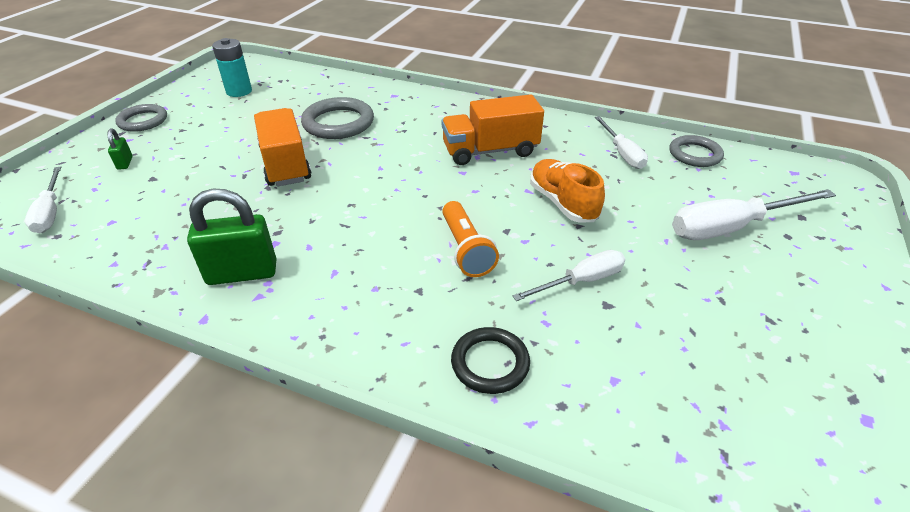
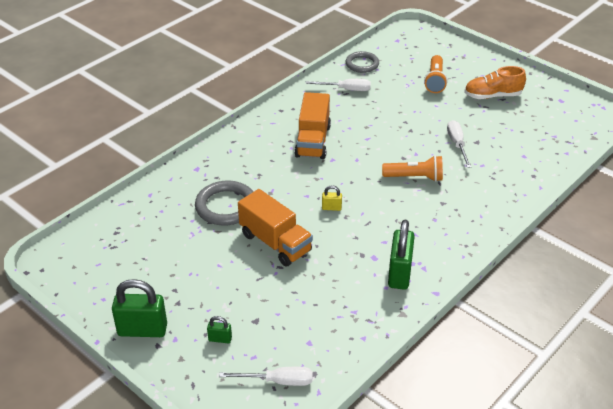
camera: 70 degrees left, 0 degrees up
(143, 121) = (142, 330): grey ring -> green padlock
(239, 91) = (122, 261): turquoise battery -> none
(285, 164) = (275, 242): orange truck -> orange truck turned 135 degrees counterclockwise
(363, 190) = (331, 208): none -> yellow padlock
(490, 363) = (503, 190): black ring -> none
(562, 203) = (387, 129): orange shoe -> orange shoe (492, 96)
(731, 227) = (435, 81): white screwdriver -> orange flashlight

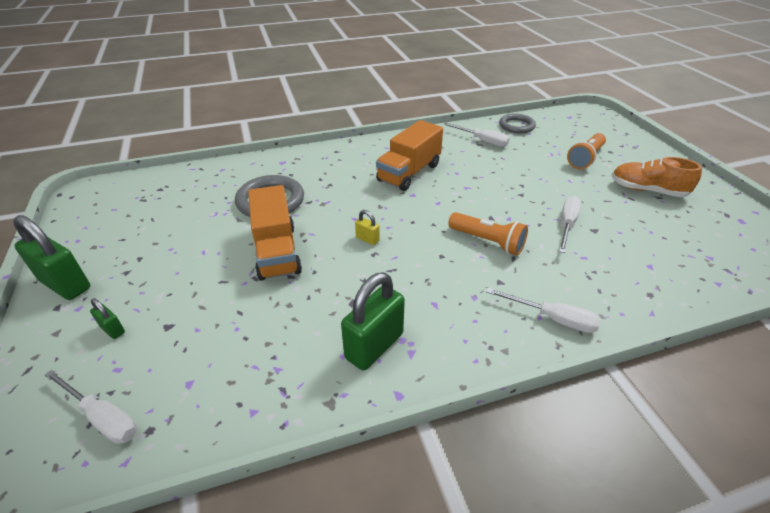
camera: 30 degrees right, 0 degrees up
(488, 214) = (552, 318): none -> white screwdriver

